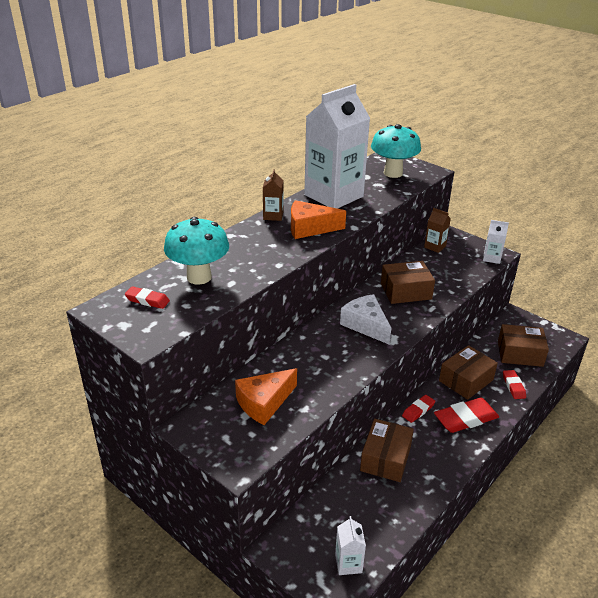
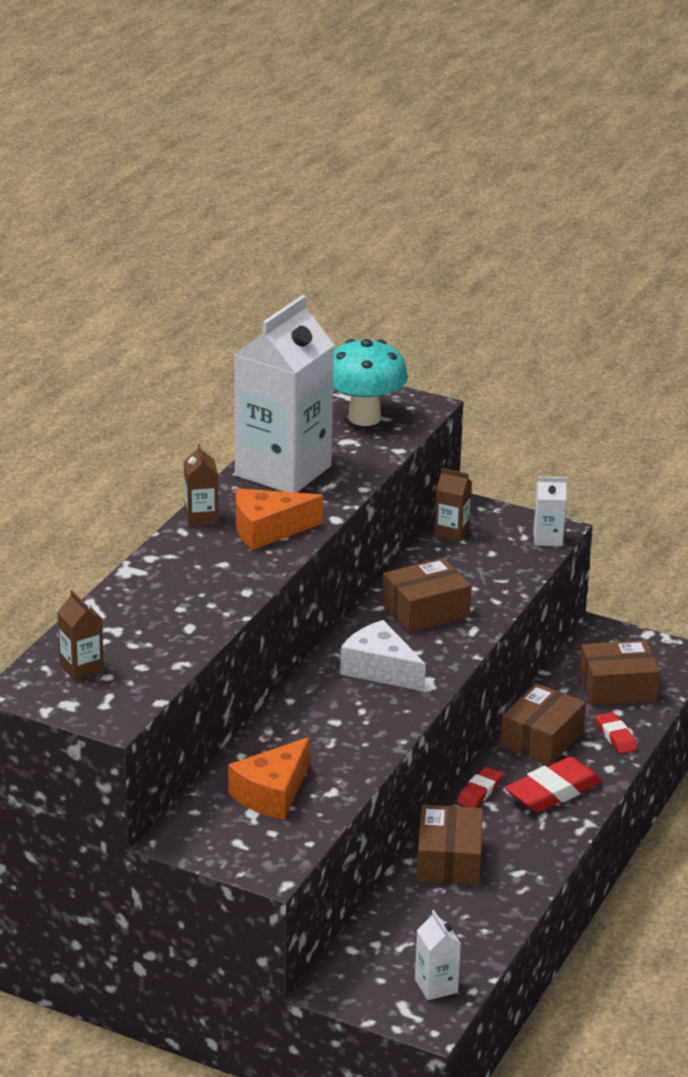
camera: 15 degrees left, 5 degrees down
(147, 300) = (81, 668): red eraser -> brown carton
(199, 277) = (138, 626): turquoise mushroom -> none

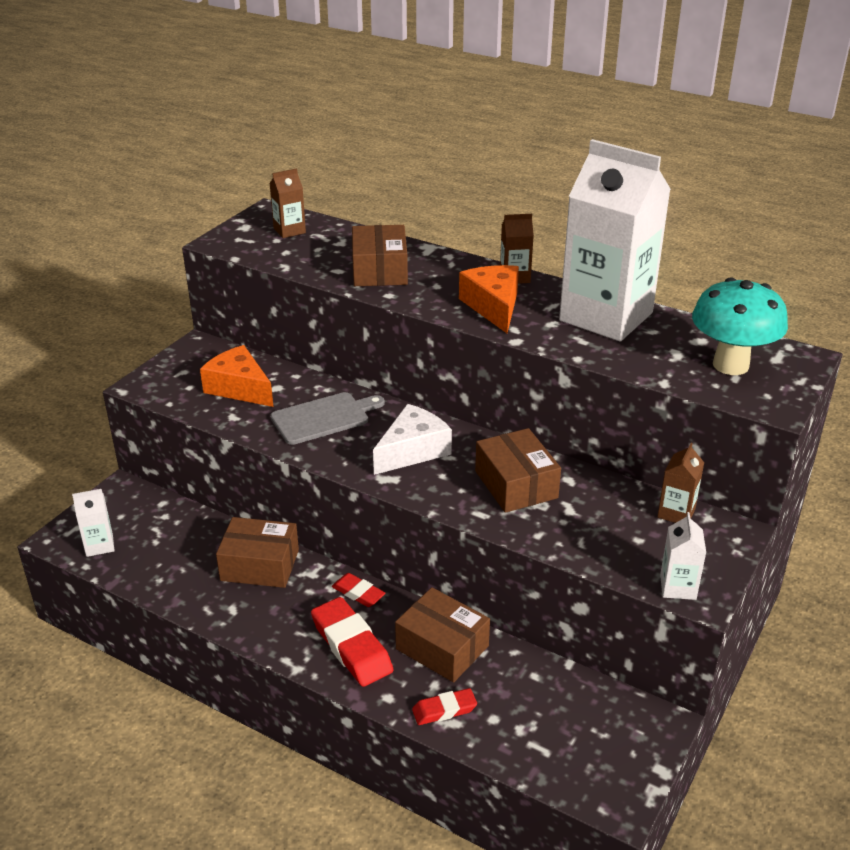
camera: 95 degrees right, 5 degrees up
(327, 728) = (323, 418): none -> grey cutting board
(617, 688) = (540, 724): brown box -> brown box (380, 270)

